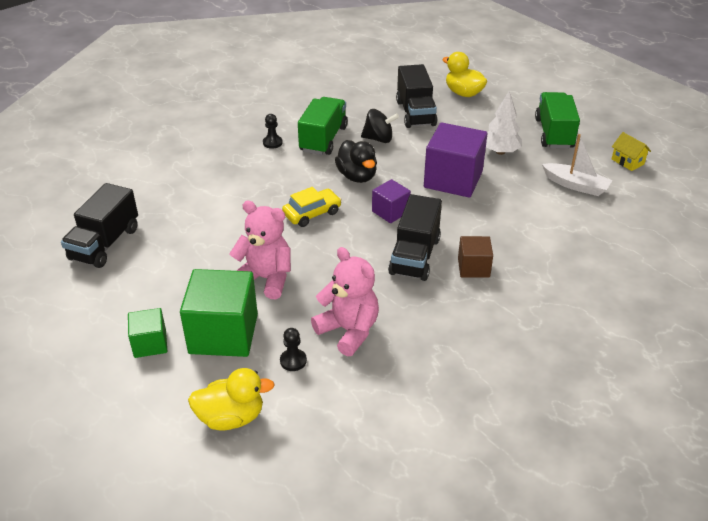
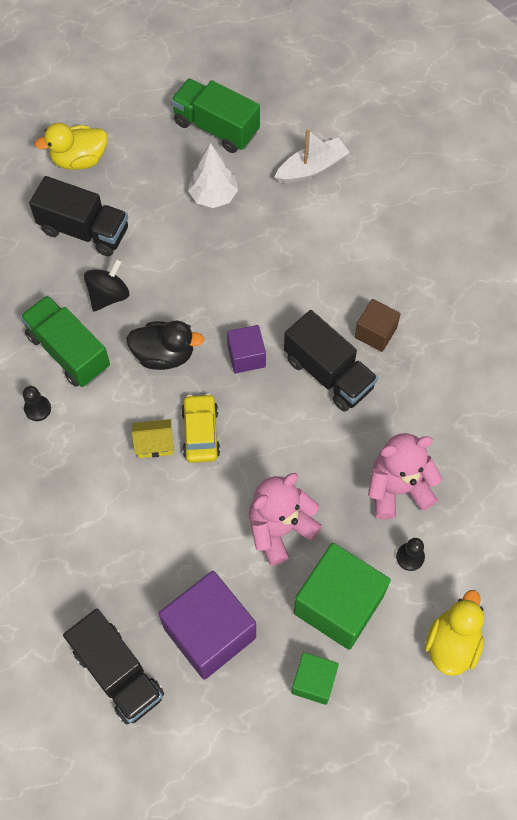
camera: 60 degrees left, 25 degrees up
(453, 179) = (231, 268): purple cube -> purple cube (210, 633)
(627, 162) = (305, 99): yellow house -> yellow house (154, 444)

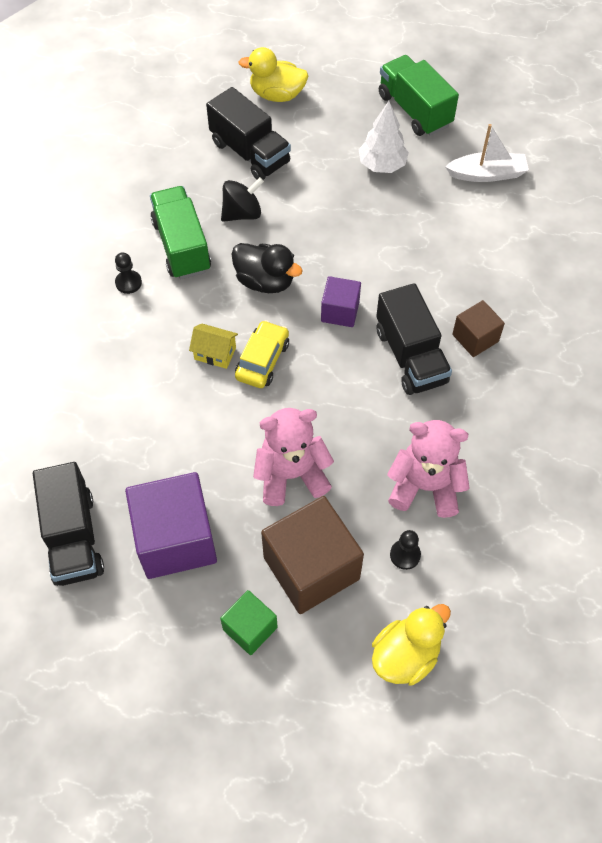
camera: 25 degrees right, 5 degrees down
(338, 604) = (311, 568): green cube -> brown cube

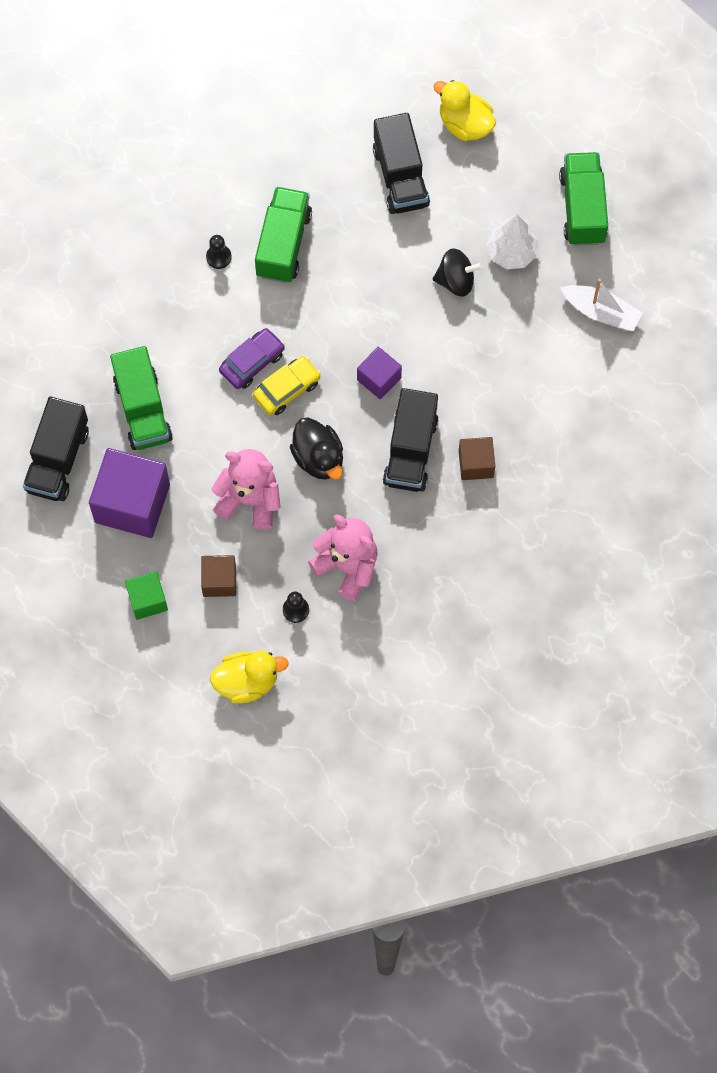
camera: 30 degrees right, 10 degrees up
(134, 446) = (143, 409): none -> green truck
(215, 353) = (252, 362): yellow house -> purple car
(242, 213) = (355, 238): black spinning top -> black spinning top (456, 281)
(265, 281) = (334, 316): black duck -> black duck (318, 458)
(311, 568) = (219, 581): brown cube -> brown cube, size x0.54

